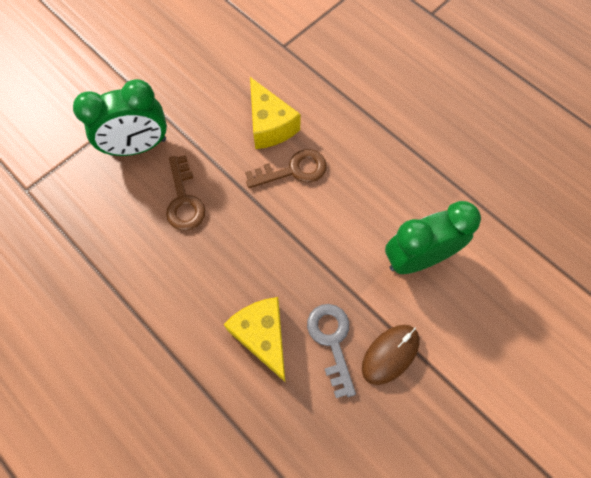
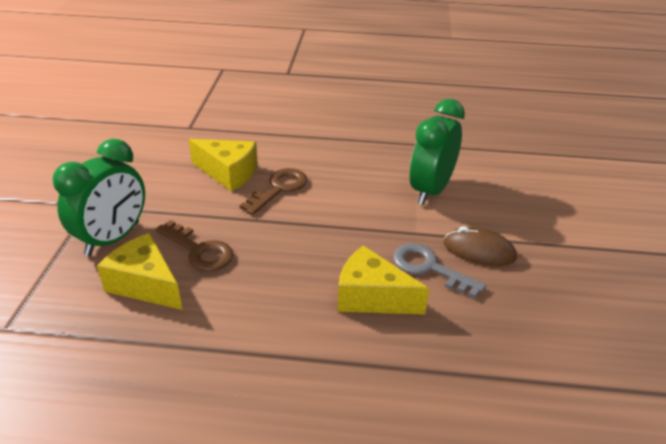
camera: 40 degrees left, 30 degrees down
(126, 209) = (145, 284): none -> yellow cheese
(390, 354) = (479, 251): brown mouse -> brown mouse turned 75 degrees counterclockwise

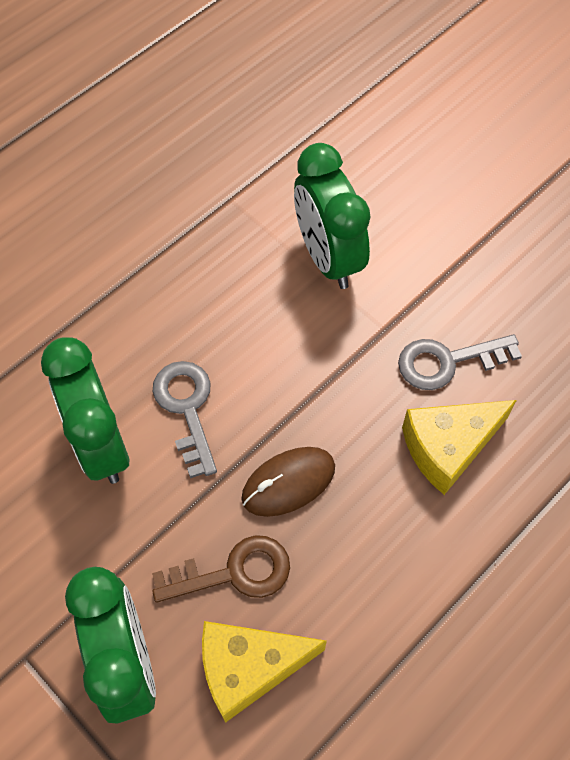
camera: 50 degrees left, 25 degrees up
(228, 173) = (101, 444): yellow cheese -> green clock
(278, 189) = (187, 409): brown key -> grey key
(479, 251) = (458, 296): brown mouse -> brown mouse (288, 483)

